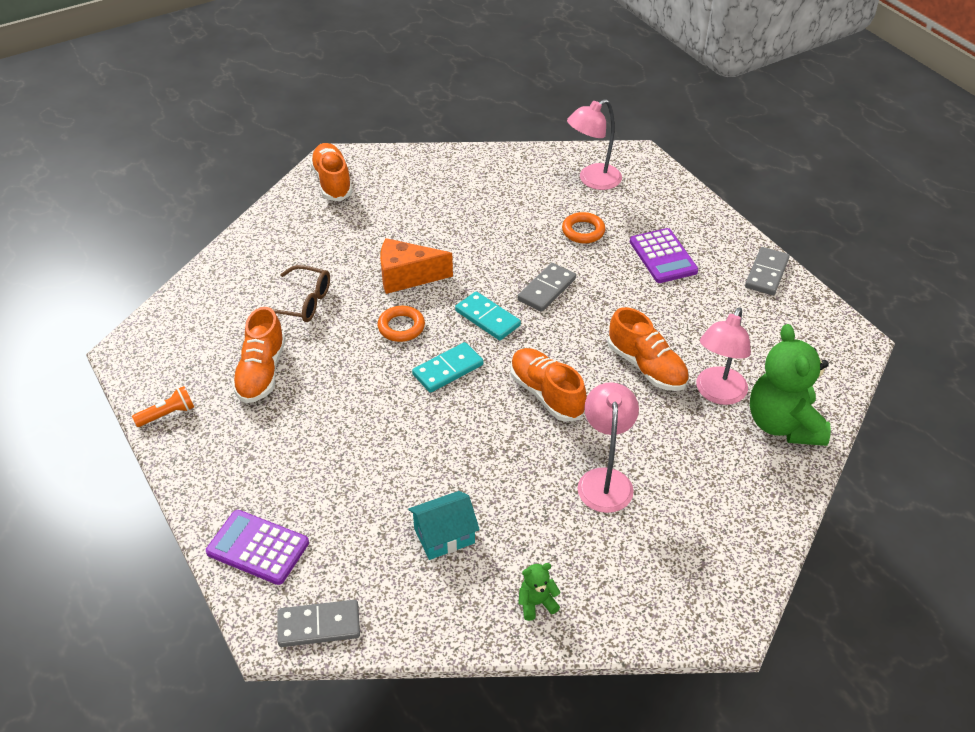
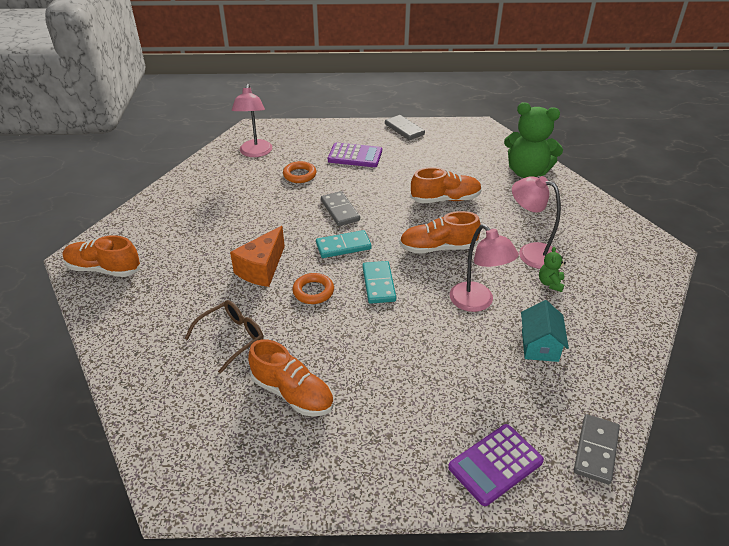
camera: 60 degrees left, 5 degrees down
(168, 414) = (291, 482): orange flashlight -> none
(536, 603) = (620, 322): green teddy bear -> green teddy bear (550, 283)
(717, 394) = (487, 184): pink lamp -> pink lamp (477, 303)

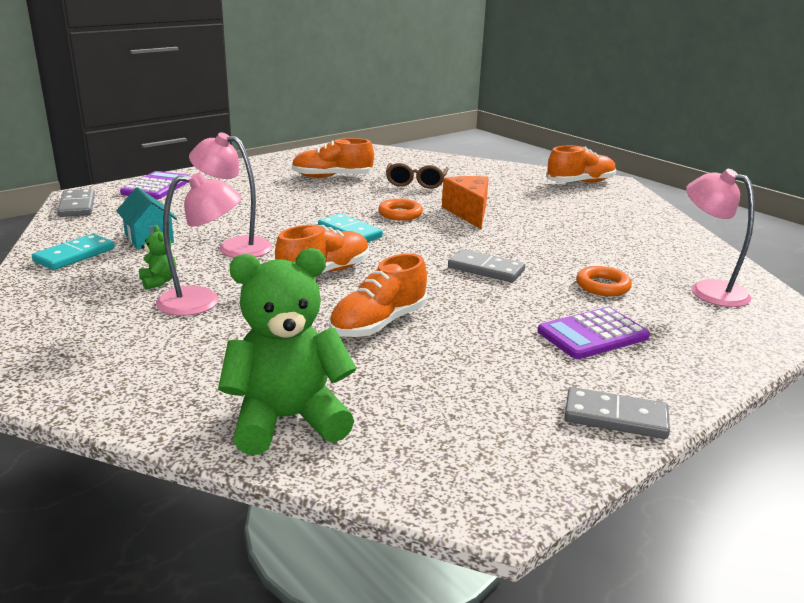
camera: 140 degrees right, 15 degrees down
(343, 246) = (427, 245): turquoise domino -> turquoise domino (75, 255)

